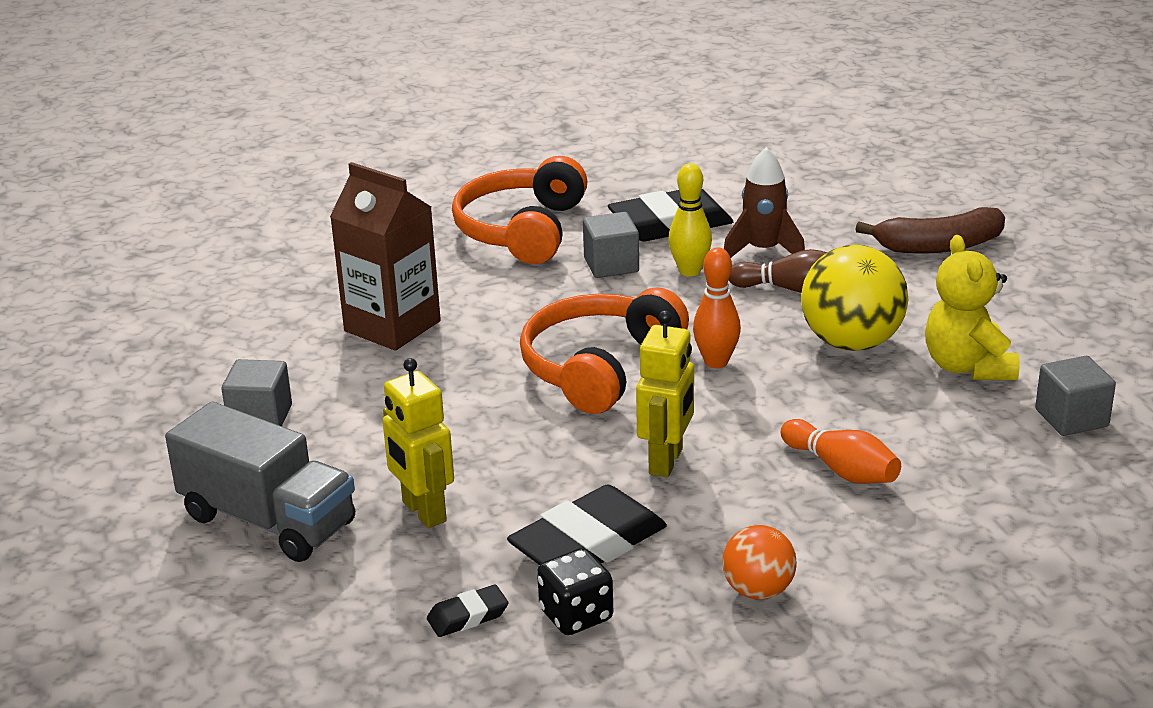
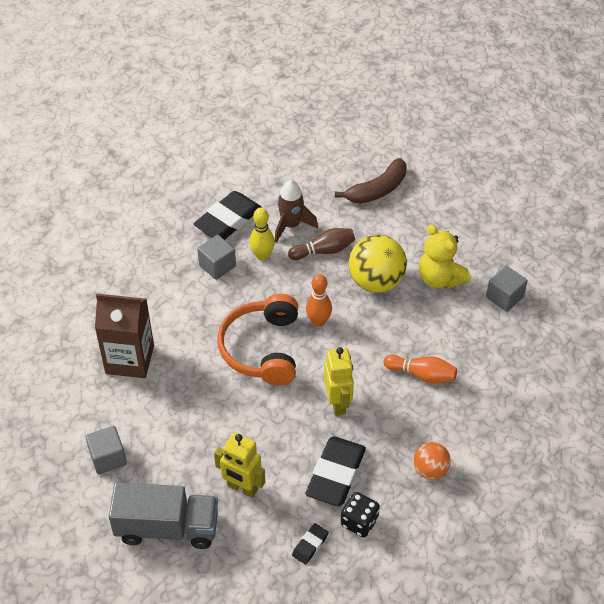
camera: 30 degrees left, 20 degrees up
(521, 230) = (148, 254): orange headphones -> none

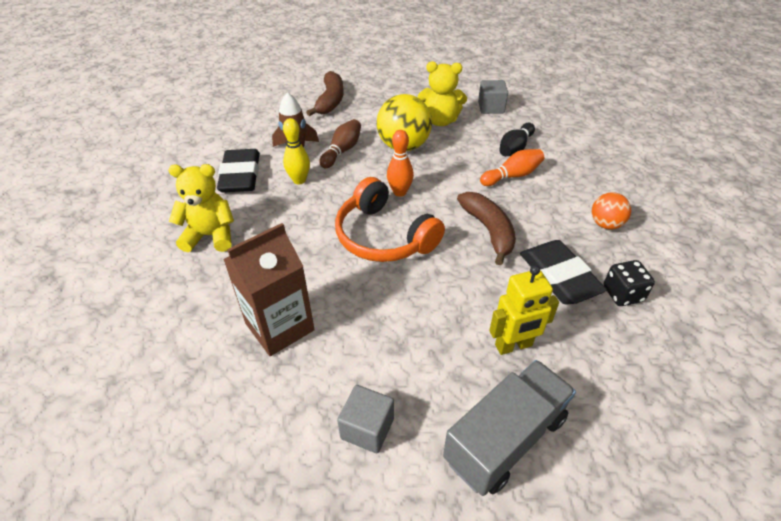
camera: 45 degrees left, 5 degrees down
(158, 259) = (210, 236): none -> yellow teddy bear
(217, 266) = (271, 208): grey cube -> none
(310, 545) = (622, 341): black eraser -> none
(338, 403) = (489, 230): yellow robot -> brown banana
(462, 353) = (515, 148): none -> black bowling pin

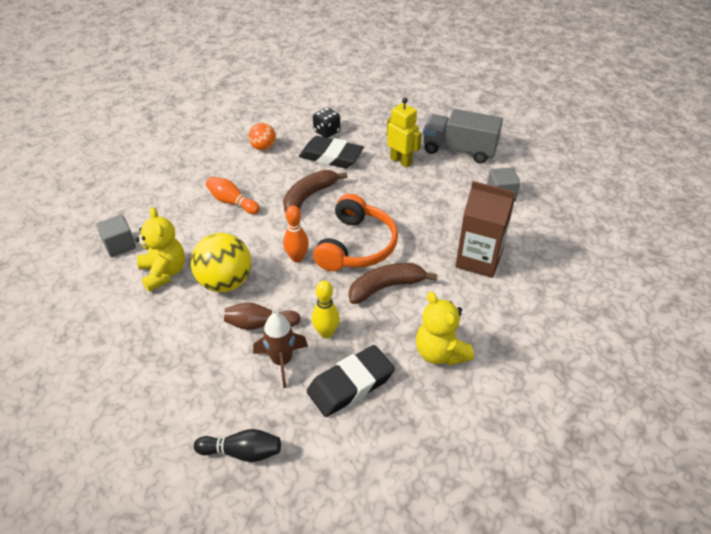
camera: 120 degrees left, 0 degrees up
(330, 101) = (162, 385): brown banana -> brown banana (386, 287)
(515, 148) = (189, 211): black bowling pin -> black bowling pin (242, 452)
(559, 276) = (331, 156): black eraser -> black eraser turned 75 degrees clockwise

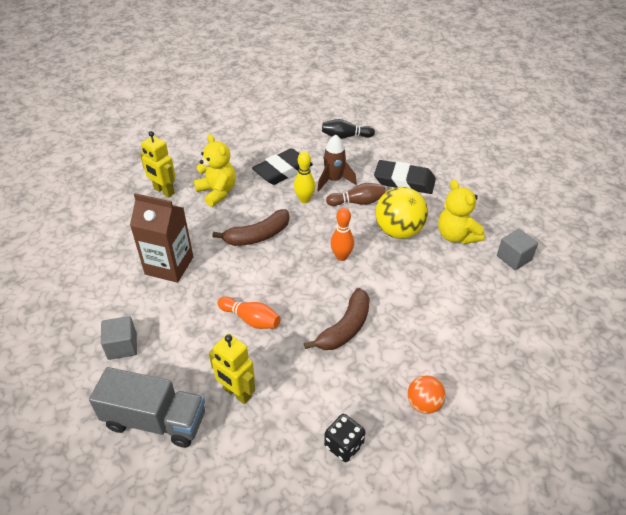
camera: 175 degrees right, 0 degrees up
(232, 202) = (428, 314): orange bowling pin -> orange bowling pin (251, 319)
(331, 156) = (329, 394): black eraser -> black eraser (404, 181)
(356, 246) = (286, 272): orange headphones -> none
(513, 359) = (164, 191): none -> yellow robot

